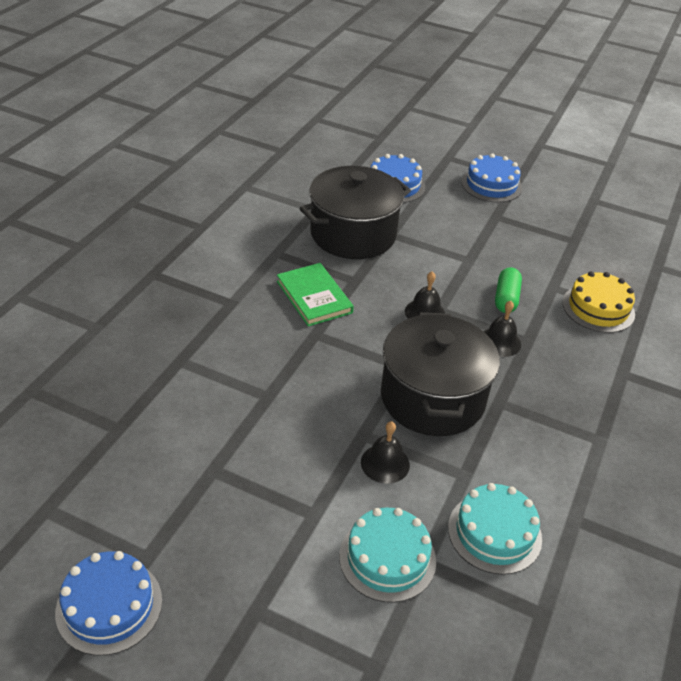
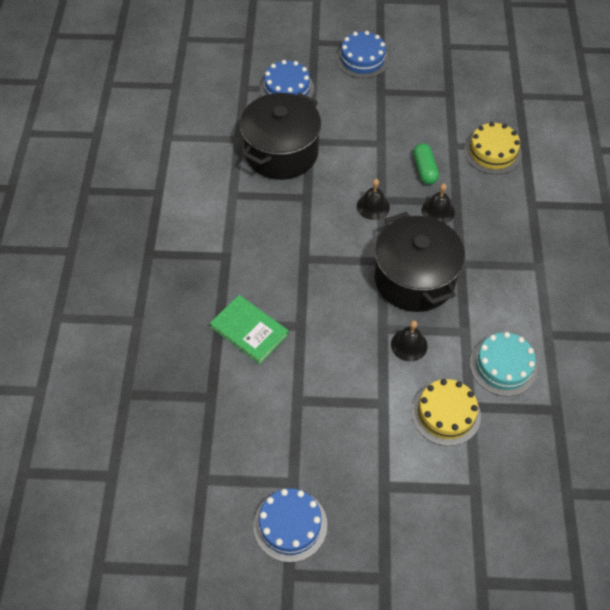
camera: 20 degrees left, 15 degrees up
(314, 297) = (284, 225): green book -> green book (249, 331)
(387, 558) = (446, 414): turquoise cake -> yellow cake

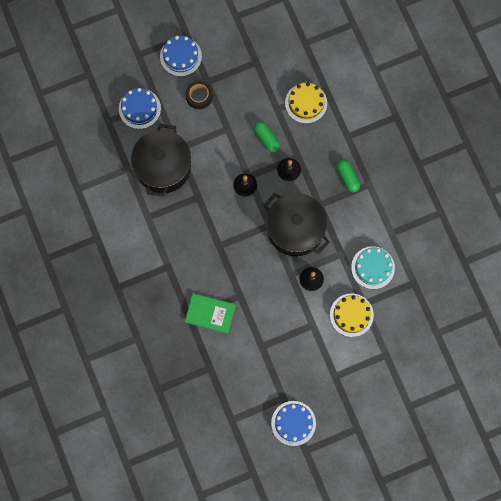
camera: 25 degrees left, 20 degrees up
(363, 101) = (199, 96): none -> black tape
(512, 248) = (347, 177): none -> green capsule

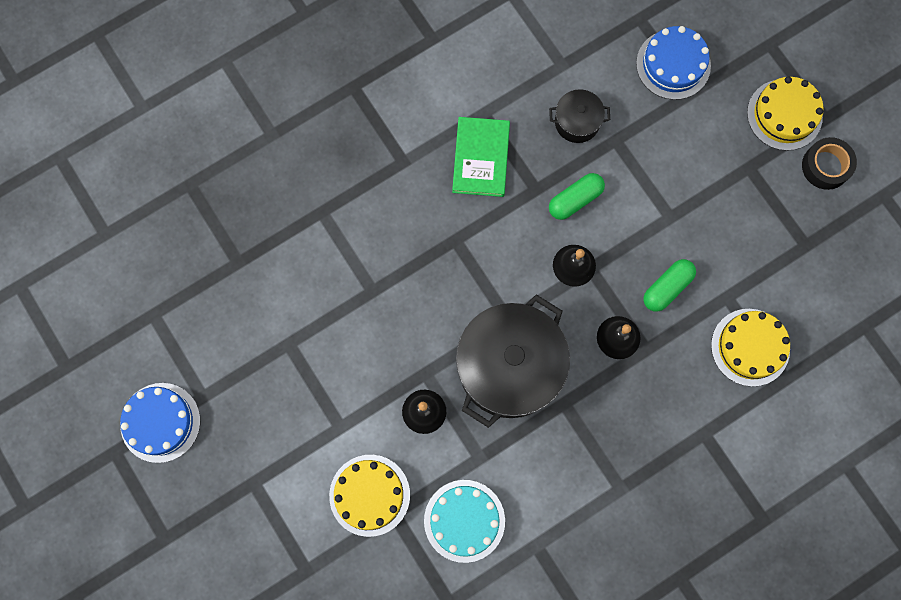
camera: 80 degrees right, 0 degrees up
(163, 167) = (577, 122): black pot -> black pot, size x0.47
(180, 56) = (784, 114): blue cake -> yellow cake
(199, 96) = (718, 158): black tape -> black tape (825, 166)
(210, 313) = (333, 246): green book -> green book (481, 158)
(347, 177) = (625, 446): green capsule -> green capsule (575, 200)

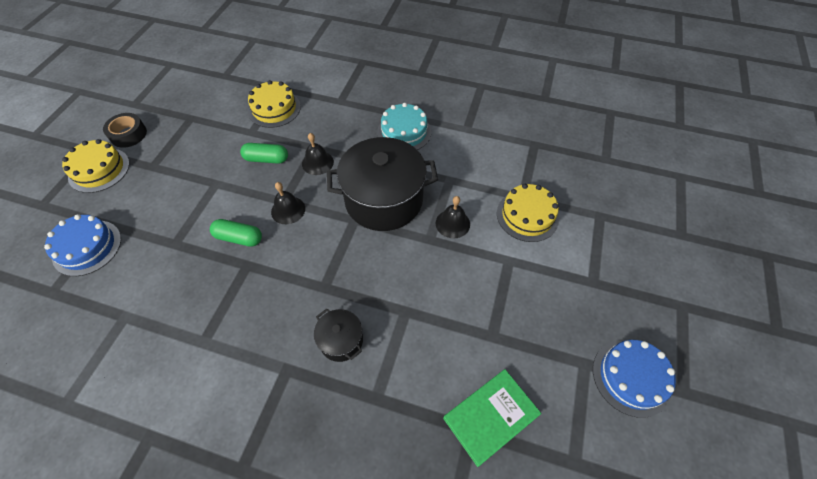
camera: 130 degrees left, 20 degrees down
(464, 520) = (489, 164): turquoise cake -> turquoise cake (404, 132)
(481, 158) = (245, 316): green book -> green book (491, 416)
(577, 122) = (173, 275): black pot -> black pot (341, 340)

